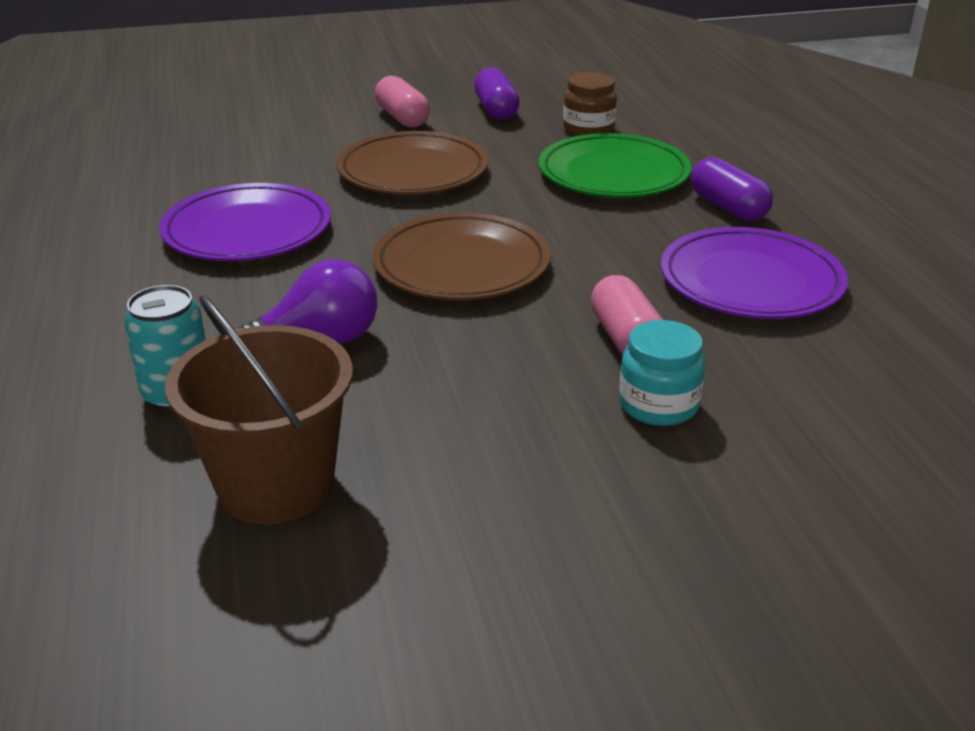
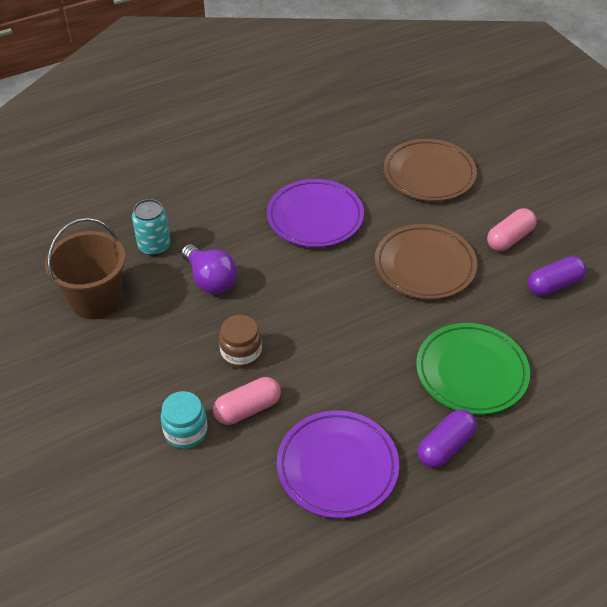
camera: 75 degrees right, 15 degrees up
(461, 265) = (308, 318): brown plate -> brown plate (429, 174)
(588, 129) = (547, 345): brown jar -> brown jar (241, 354)

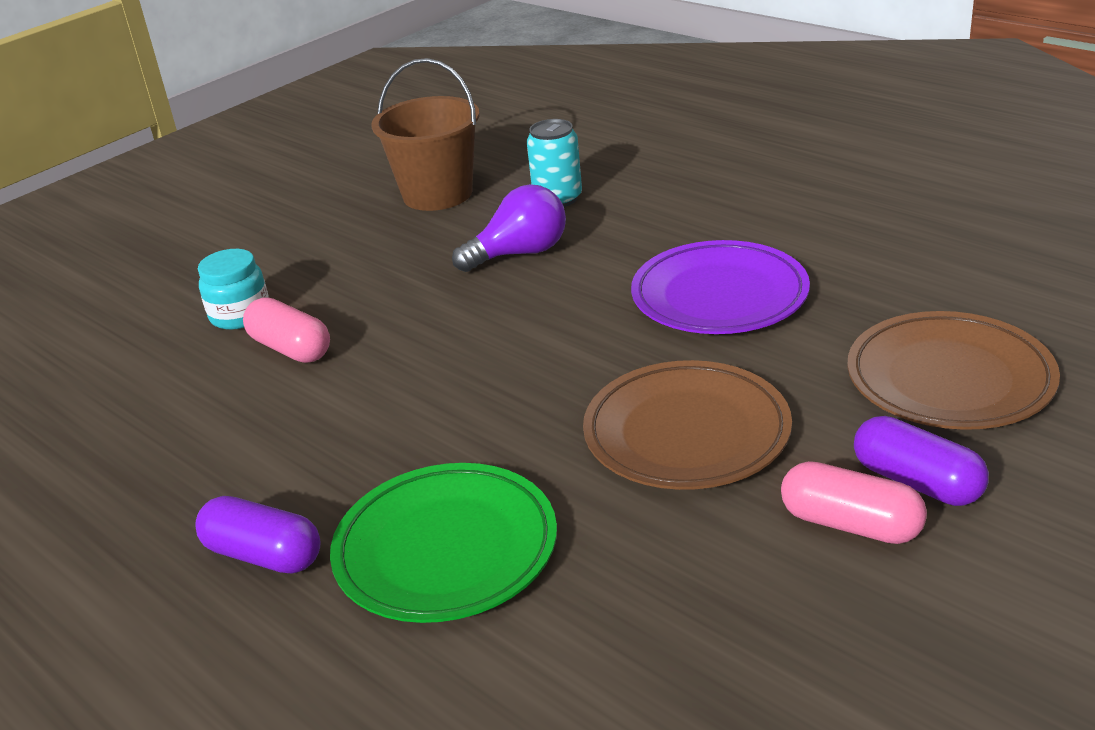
camera: 75 degrees right, 15 degrees down
(210, 280) = (519, 253): purple light bulb -> purple light bulb turned 150 degrees counterclockwise
(241, 354) = (390, 315): brown jar -> none
(337, 467) = (202, 452): purple plate -> none
(554, 285) = (755, 621): purple capsule -> purple capsule (916, 482)

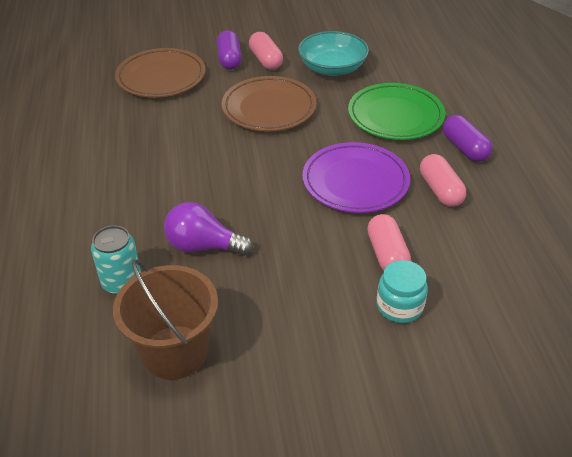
camera: 145 degrees left, 10 degrees up
(266, 459) = (440, 190): none -> pink capsule
(694, 590) = (332, 68): none -> turquoise bowl
(719, 296) = (165, 155): purple plate -> purple plate (355, 182)

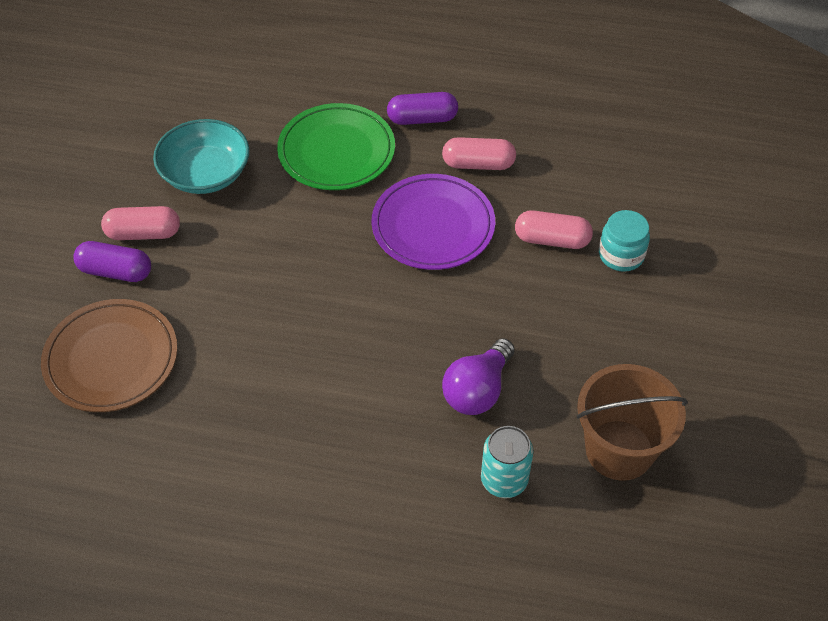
camera: 70 degrees left, 10 degrees up
(269, 108) = (255, 261): brown plate -> none

